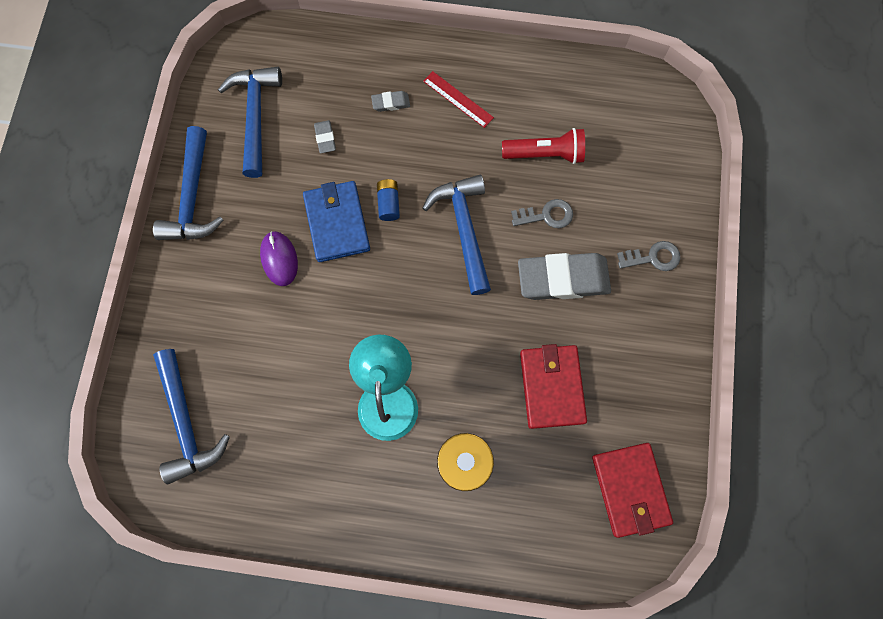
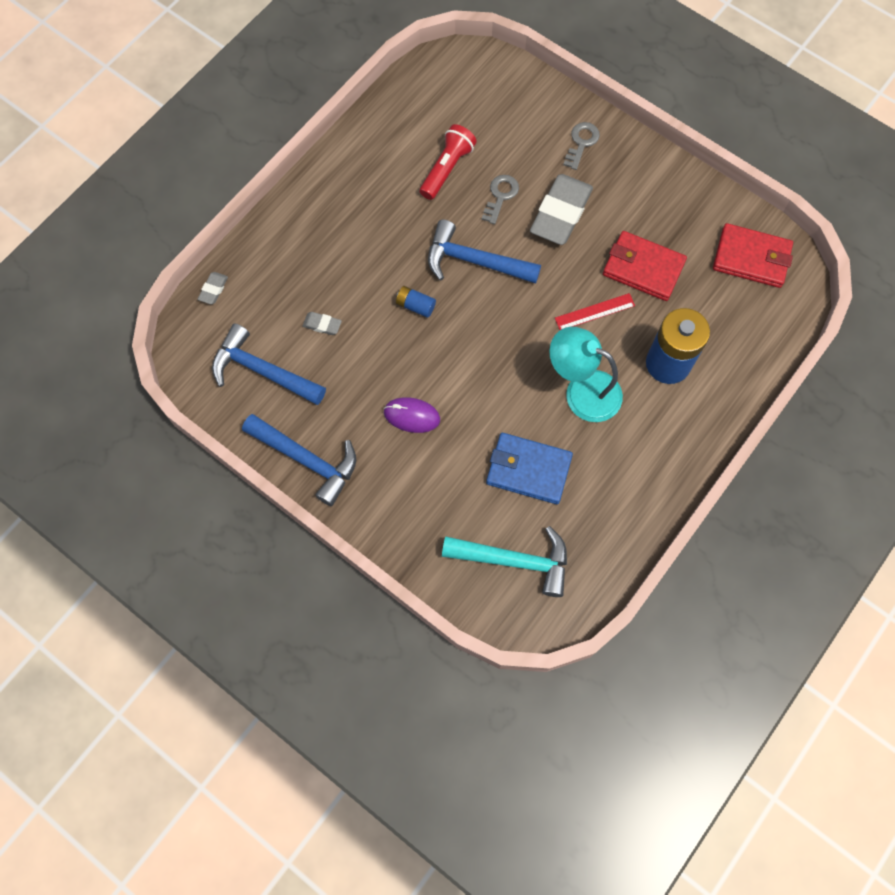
camera: 60 degrees left, 5 degrees down
(186, 422) = (514, 561): blue hammer -> turquoise hammer
(337, 223) = (407, 354): blue wallet -> blue wallet (528, 469)
(391, 103) = (323, 257): grey eraser -> grey eraser (213, 289)
(458, 99) = (355, 205): red ruler -> red ruler (594, 312)

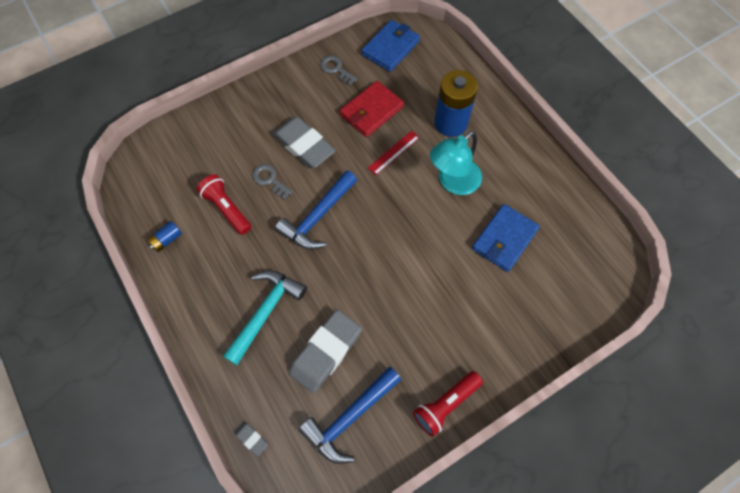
camera: 70 degrees left, 5 degrees down
(307, 460) = (445, 405): blue hammer -> red flashlight
(322, 325) = (326, 352): grey eraser -> grey eraser, size x2.32
(411, 416) = (433, 308): purple mouse -> none
(415, 306) = (338, 273): blue battery -> blue battery (167, 240)
(514, 561) = (574, 273): turquoise hammer -> turquoise hammer (265, 312)
(581, 143) = (251, 112): grey key -> grey key (336, 69)
(594, 312) = (394, 152): red ruler -> red ruler turned 45 degrees clockwise
(751, 258) = (391, 48): red wallet -> blue wallet

